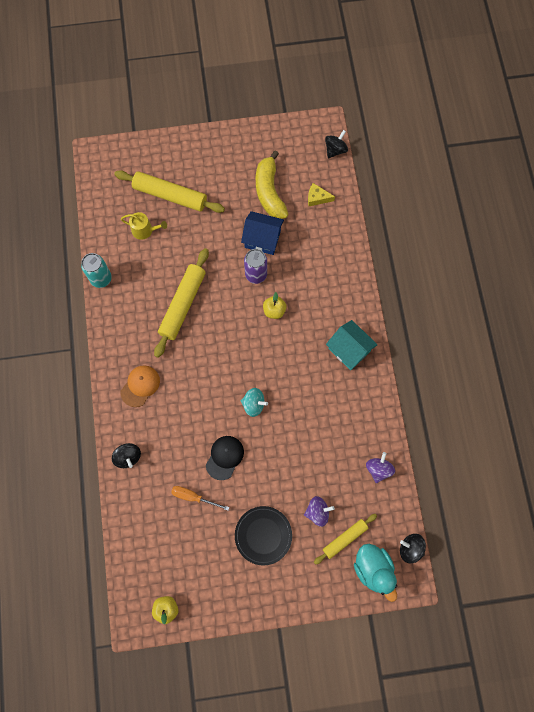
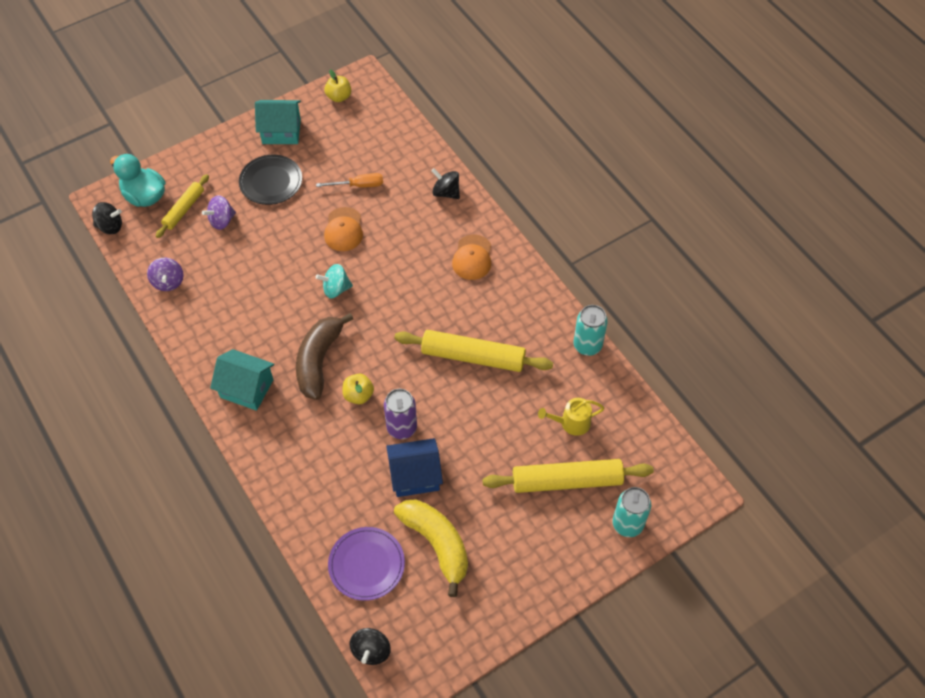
camera: 155 degrees right, 15 degrees down
(150, 155) = (627, 524): none -> turquoise can
(183, 305) = (473, 357): yellow rolling pin -> yellow rolling pin turned 75 degrees counterclockwise
(224, 457) = (343, 229): black cap -> orange cap
(233, 590) = (281, 131): none -> turquoise house
(290, 349) = (319, 361): none -> brown banana
(317, 198) = (366, 564): yellow cheese -> purple plate

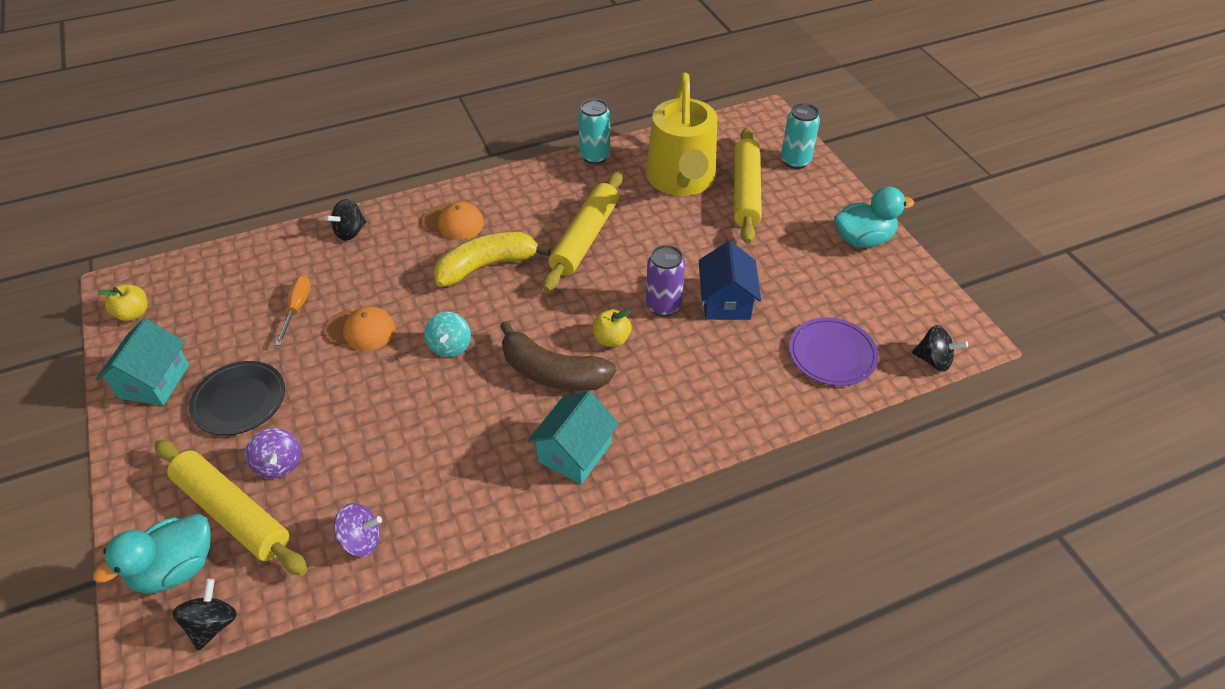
camera: 80 degrees left, 10 degrees down
(184, 209) = (232, 513): yellow rolling pin -> yellow rolling pin, size x1.69
(437, 544) = (809, 293): yellow banana -> yellow banana (486, 266)
(520, 591) = (863, 239): none -> turquoise duck
(571, 423) = (681, 179): yellow watering can -> yellow watering can, size x2.32

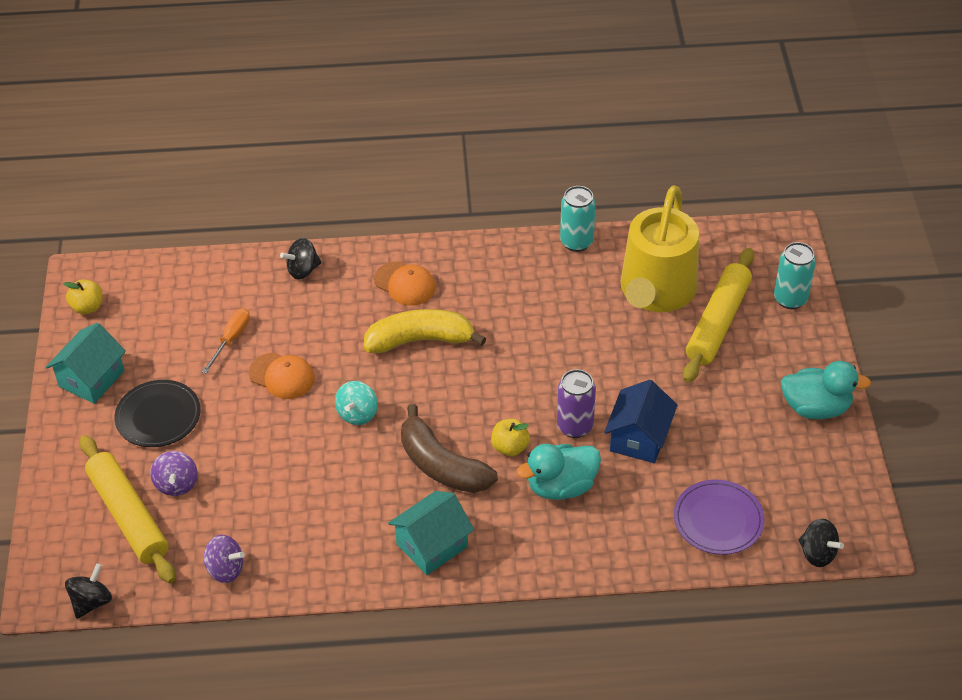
camera: 20 degrees right, 0 degrees up
(176, 568) = (74, 549): turquoise duck -> turquoise duck (561, 486)
(585, 238) = (528, 334): yellow rolling pin -> none

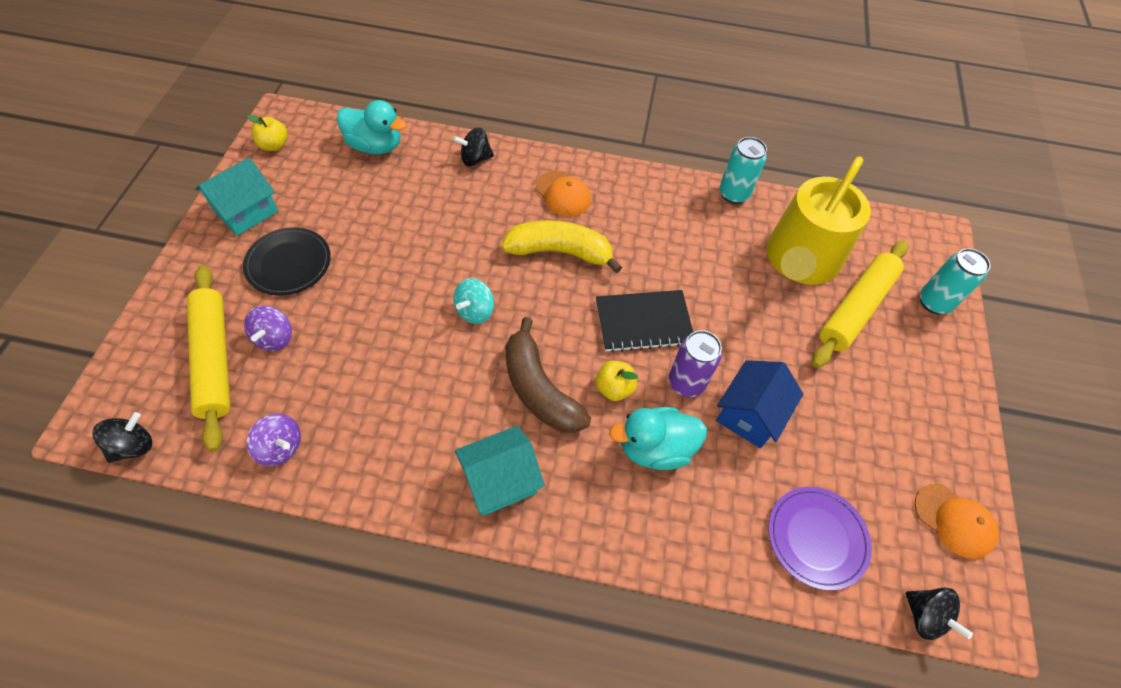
camera: 10 degrees right, 10 degrees up
(231, 339) = (386, 206): orange screwdriver -> none
(282, 376) = (418, 254): orange cap -> orange cap (954, 521)
(521, 384) = (643, 322): none -> black notebook
(816, 408) = (945, 430): turquoise duck -> turquoise duck (375, 146)

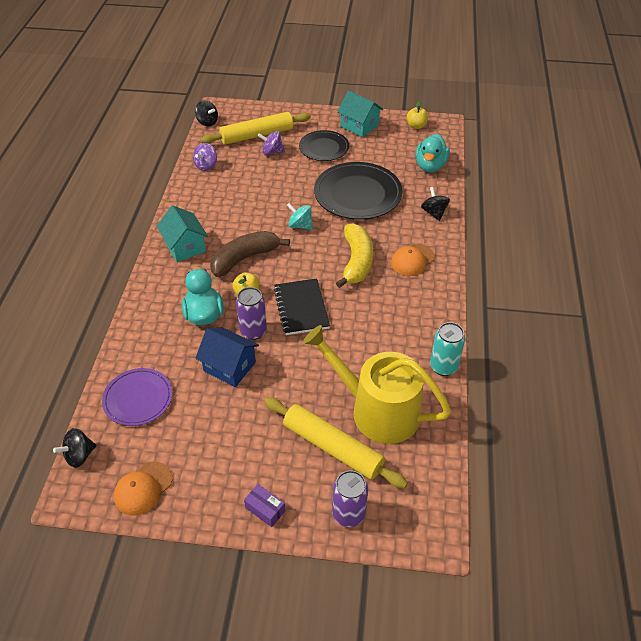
camera: 90 degrees right, 10 degrees down
(417, 234) = (357, 194): none -> black plate
(934, 302) = (348, 514): turquoise can -> purple can
(948, 380) = (265, 509): none -> purple box

